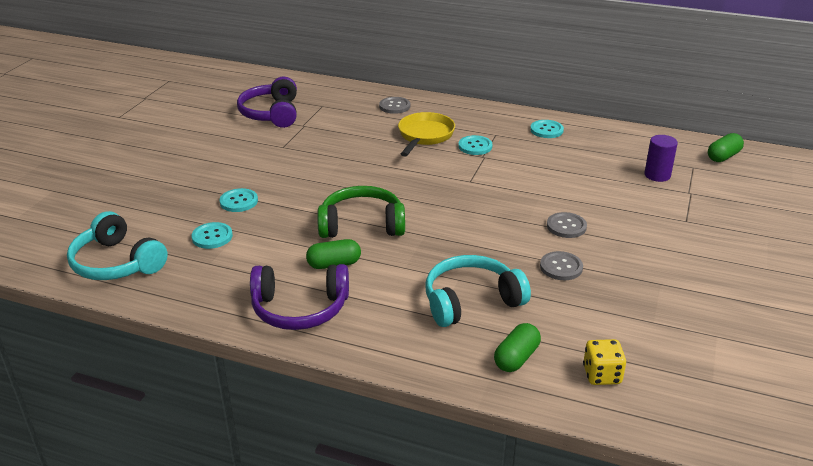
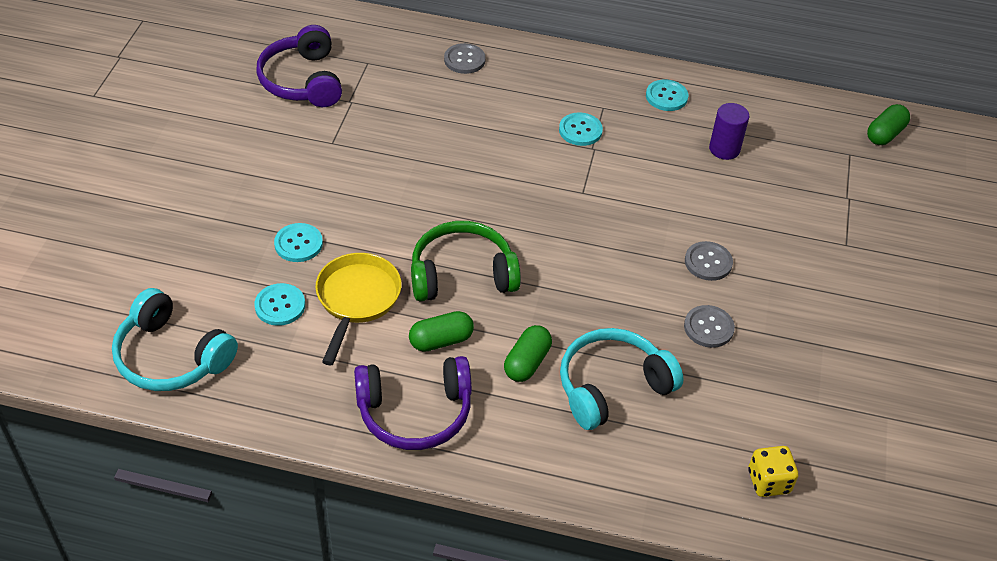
camera: 10 degrees left, 15 degrees up
(424, 136) = (513, 114): yellow pan -> yellow pan (356, 300)
(516, 358) = (674, 465): green capsule -> green capsule (527, 362)
(657, 175) = (808, 170): purple cylinder -> purple cylinder (724, 149)

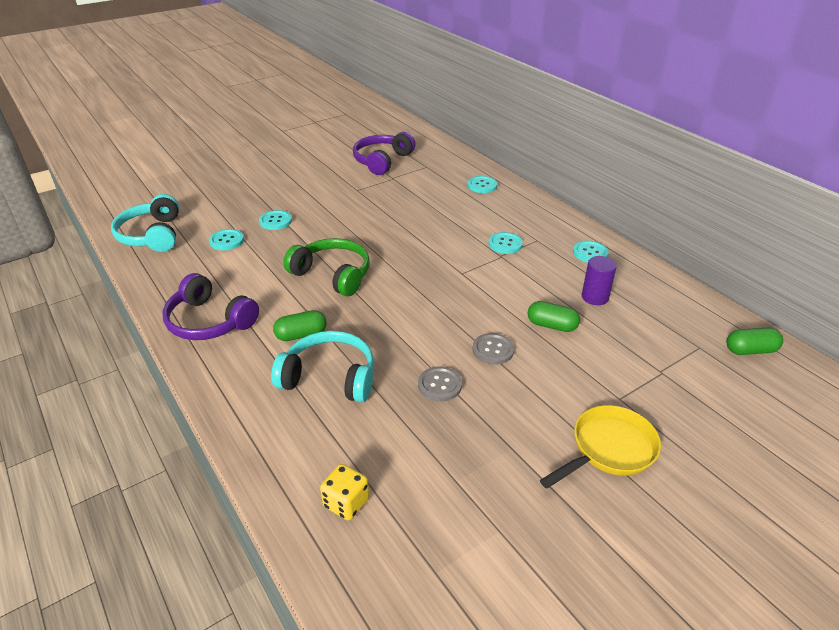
camera: 45 degrees right, 10 degrees down
(356, 300) = (263, 257): yellow pan -> yellow pan (608, 449)
(441, 340) = (274, 297): green capsule -> green capsule (552, 325)
(464, 60) = (482, 185): grey button -> turquoise button

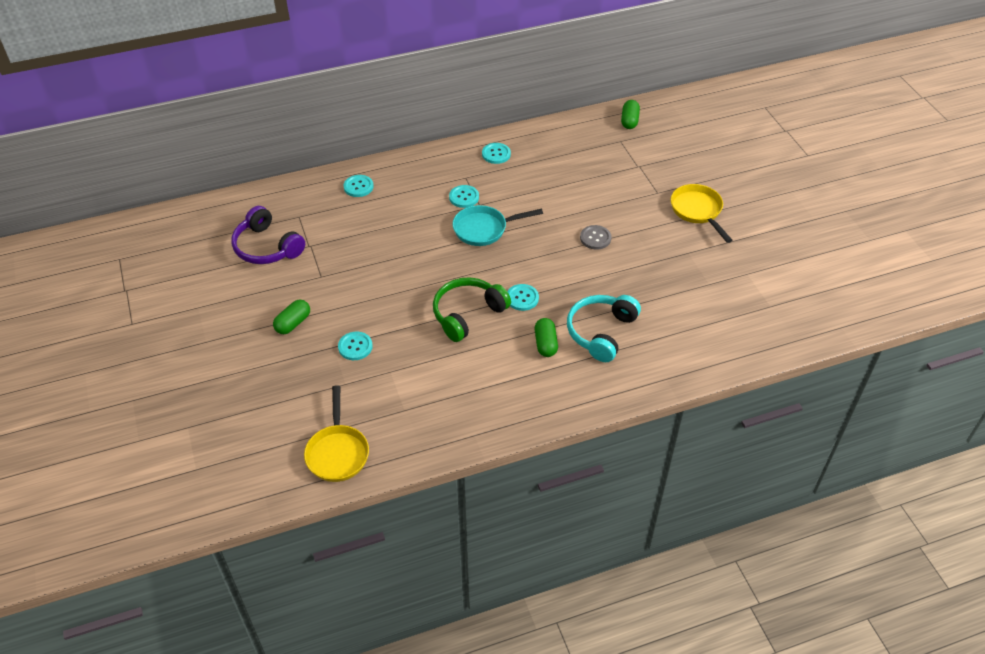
camera: 75 degrees left, 10 degrees up
(152, 235) = (337, 452): turquoise headphones -> yellow pan
(209, 321) = (508, 404): purple headphones -> none
(226, 241) = (377, 388): turquoise button -> turquoise button (522, 298)
(346, 503) = (717, 338): yellow dice -> none
(439, 385) = (624, 274): grey button -> none
(463, 264) = (484, 229): none -> turquoise pan
(552, 325) = (577, 201): green capsule -> green capsule (293, 323)
(595, 297) = (552, 170): purple cylinder -> none

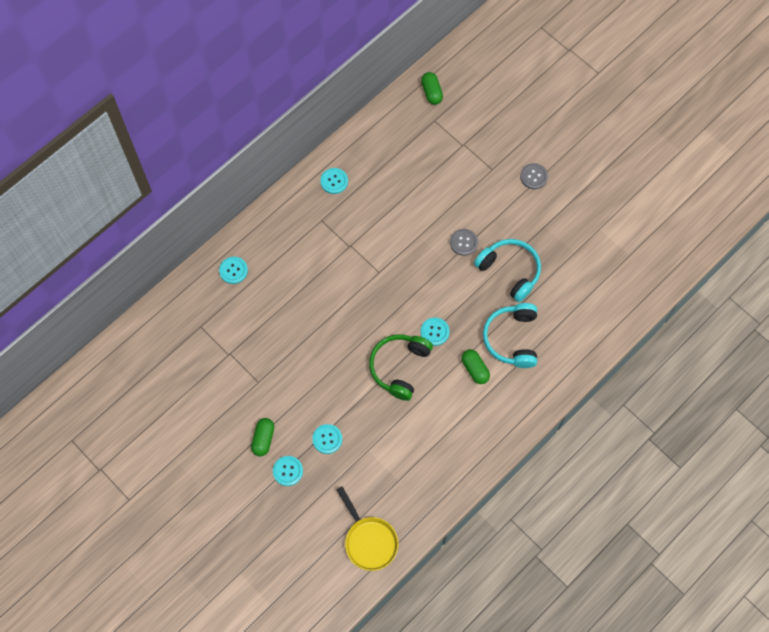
camera: 25 degrees left, 20 degrees up
(267, 247) = (193, 371): purple headphones -> none
(464, 197) = (332, 244): turquoise button -> turquoise button (288, 471)
(484, 229) = (367, 272): turquoise pan -> none
(630, 276) = (509, 271): none -> turquoise headphones
(698, 211) = (534, 177): yellow pan -> grey button

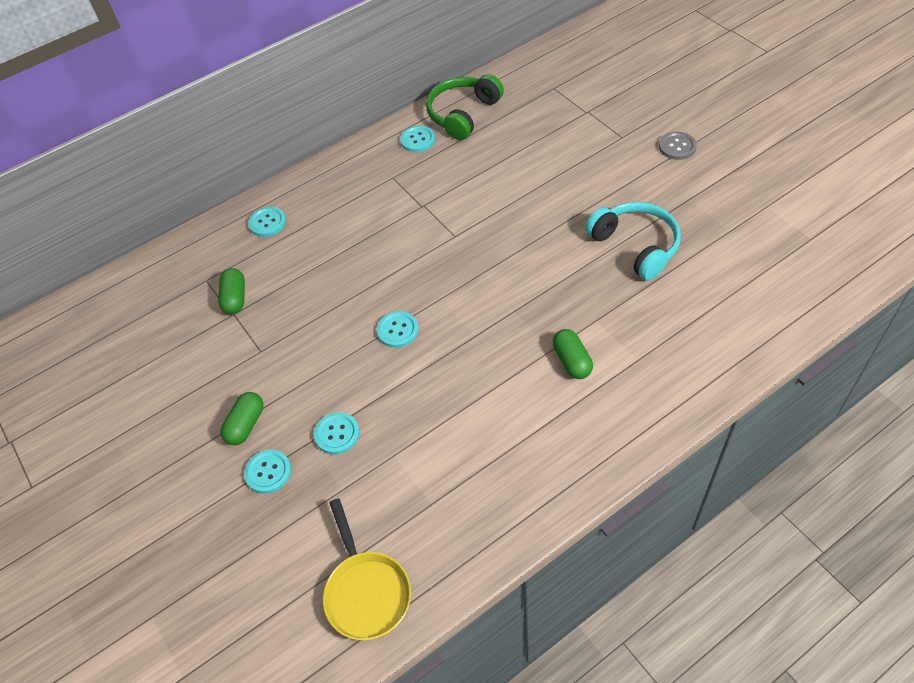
camera: 15 degrees right, 15 degrees down
(399, 367) = (462, 349): green headphones -> green headphones (463, 114)
(431, 92) = (554, 62): green capsule -> green capsule (235, 298)
(434, 332) = (519, 310): turquoise button -> turquoise button (398, 330)
(463, 242) = (575, 210): grey button -> none
(512, 339) = (632, 327): turquoise headphones -> none

